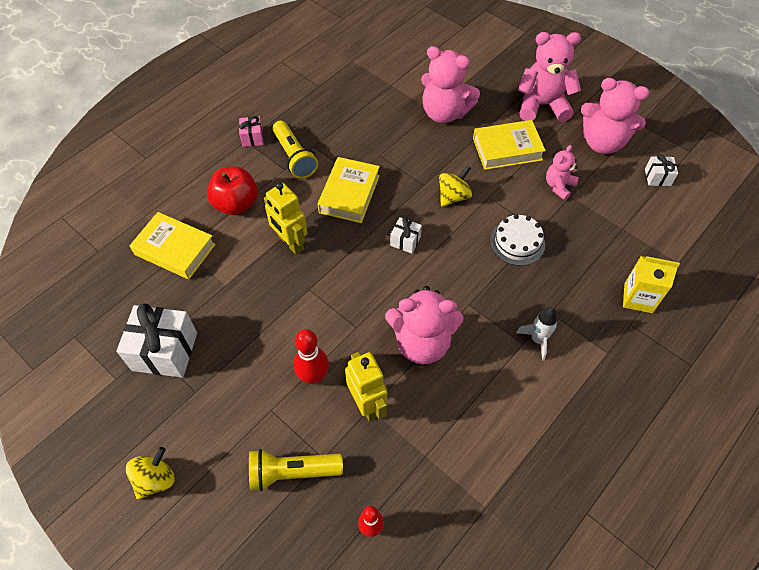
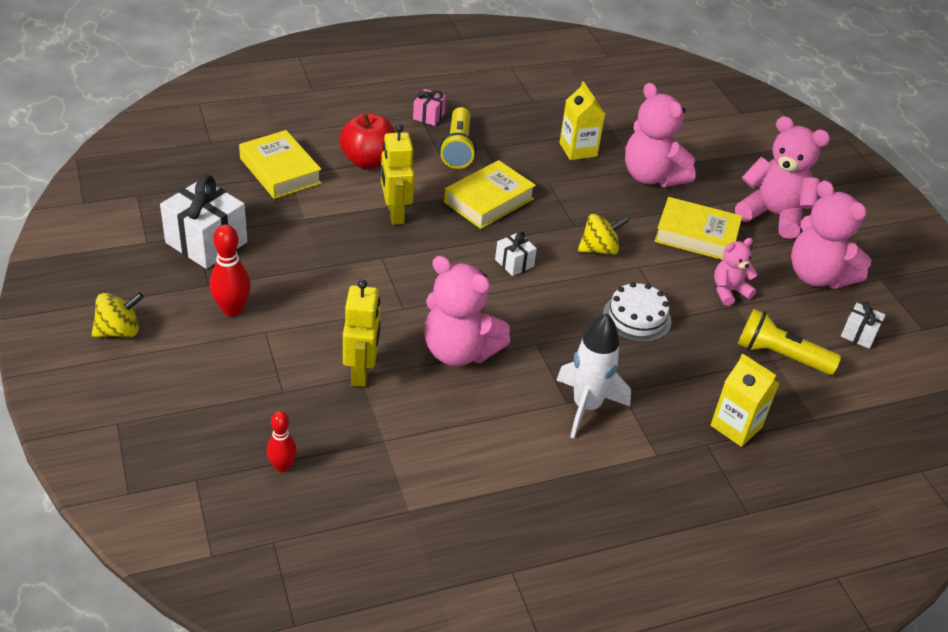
camera: 25 degrees right, 15 degrees down
(292, 472) = (244, 388): yellow flashlight -> yellow flashlight (780, 356)
(313, 376) = (327, 326): red bowling pin -> red bowling pin (232, 310)
(379, 114) = (578, 150): none -> yellow carton
(537, 340) = (586, 407): white rocket -> white rocket, size x1.59

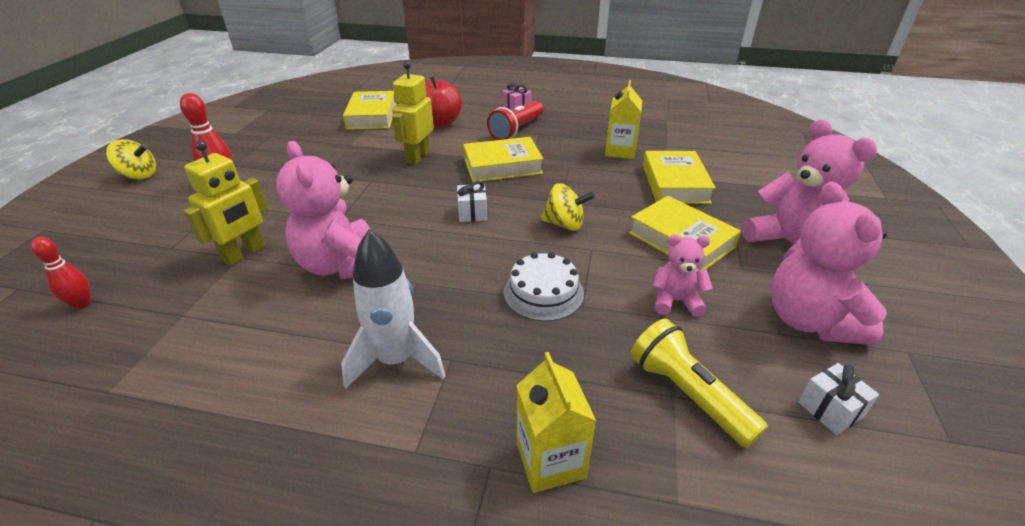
camera: 35 degrees right, 5 degrees down
(206, 242) = (268, 142): white gift -> none
(458, 148) = (517, 130): yellow flashlight -> red flashlight
(652, 176) = (675, 184): pink teddy bear -> yellow book

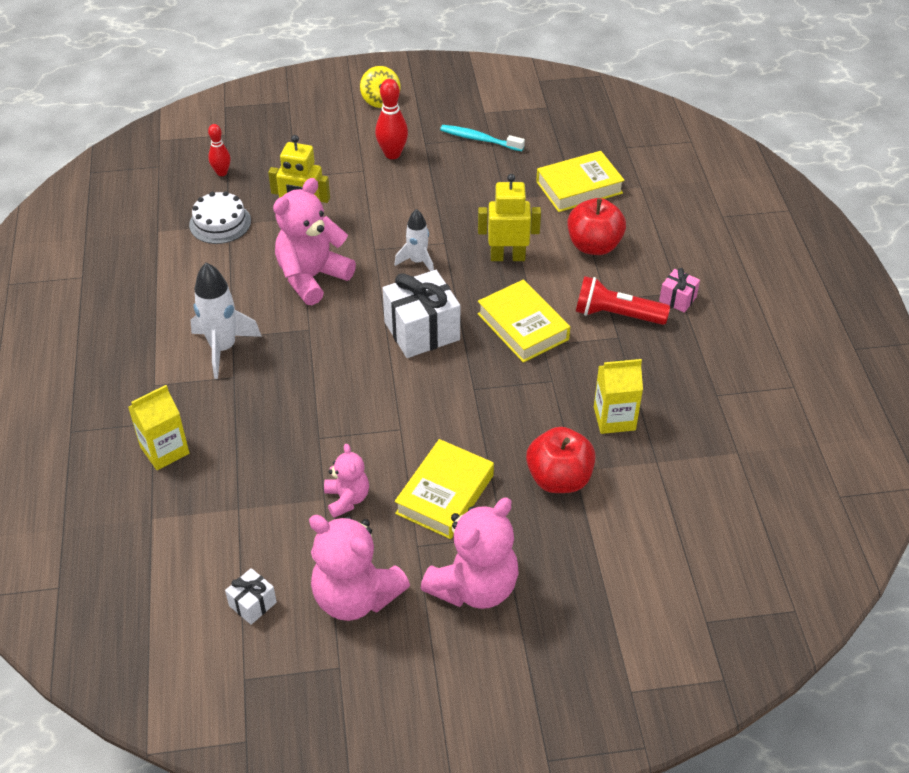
camera: 70 degrees right, 10 degrees up
(264, 141) = (479, 139): none -> turquoise toothbrush
(381, 198) = (417, 262): none -> white rocket
(472, 213) = (422, 331): white gift -> white gift, size x2.01
(543, 292) = (325, 409): white cake -> white cake (220, 223)
(564, 224) = (433, 401): yellow spinning top -> none
(675, 184) = (559, 479): yellow book -> red apple
(687, 394) = (241, 516): yellow flashlight -> none
(809, 320) = (355, 596): pink teddy bear -> pink teddy bear turned 120 degrees counterclockwise

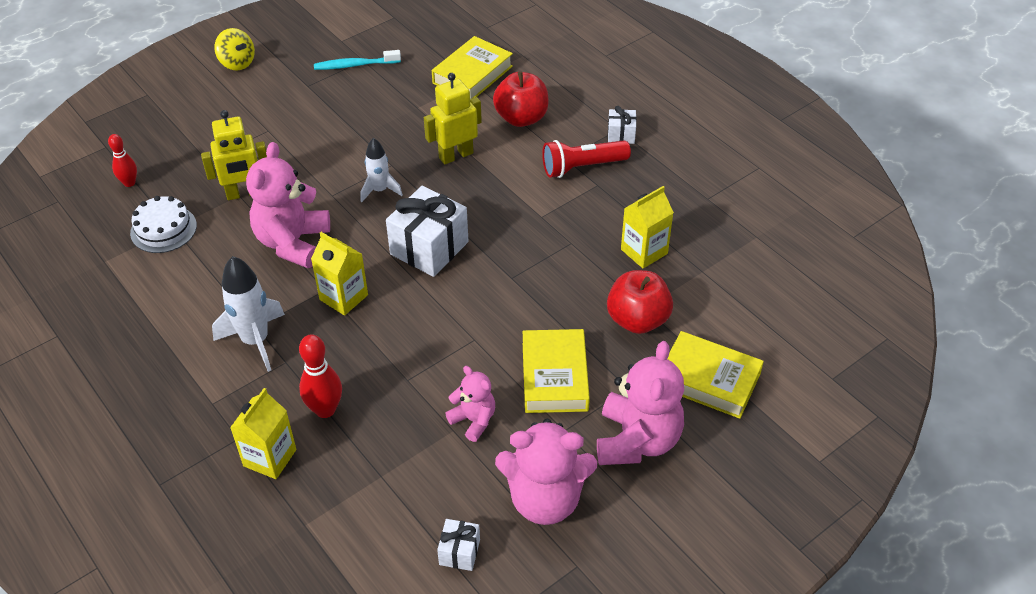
camera: 30 degrees left, 0 degrees up
(319, 343) = (343, 297): none -> yellow carton
(392, 154) = (285, 106): red bowling pin -> red bowling pin (325, 409)
(522, 326) = (513, 208): yellow book -> yellow book (708, 380)
(677, 299) = (621, 135): pink gift -> white gift

